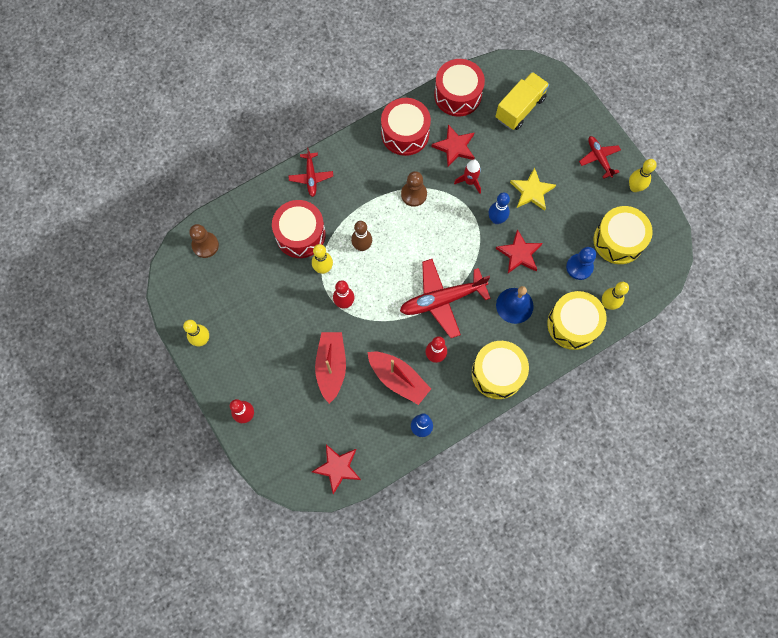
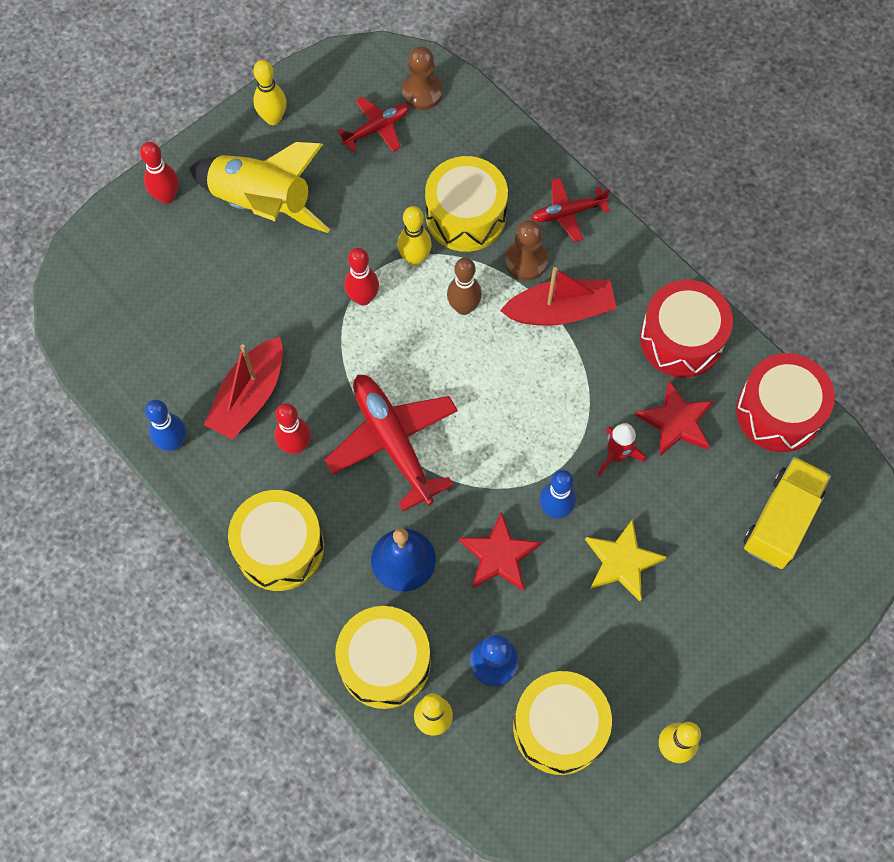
camera: 80 degrees right, 5 degrees down
(264, 355) = (262, 203): none -> yellow rocket
(300, 234) = (465, 216): red drum -> yellow drum
(331, 367) = (255, 298): red boat -> red boat (560, 311)
(337, 468) = (100, 333): red star -> none
(414, 194) = (572, 370): brown pawn -> brown pawn (526, 261)
(520, 108) = (781, 520): yellow truck -> yellow truck turned 90 degrees counterclockwise
(599, 158) = (716, 675): red plane -> red plane (376, 129)

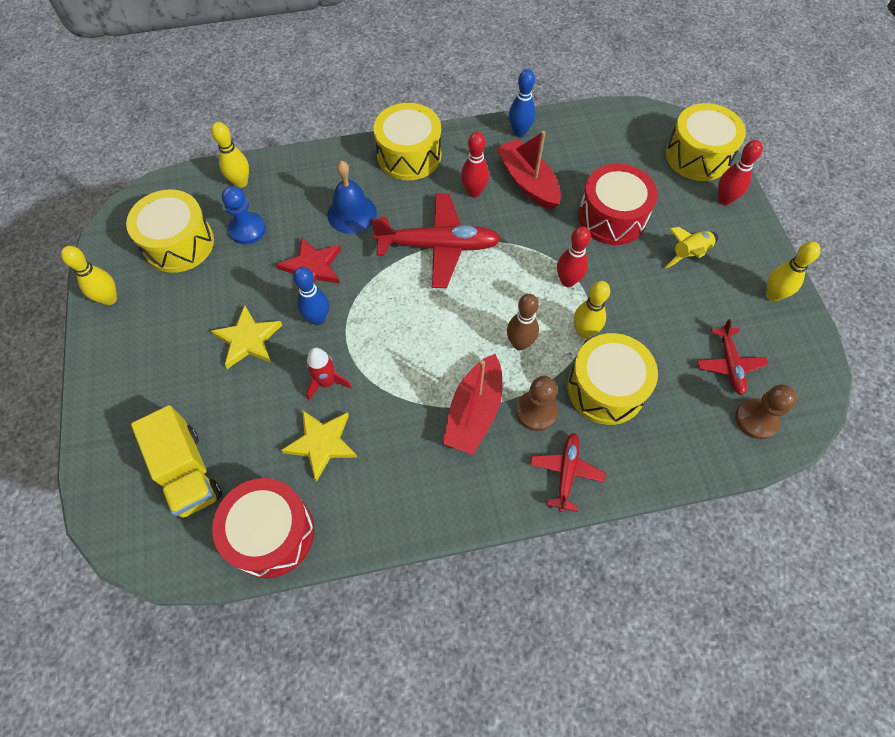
camera: 120 degrees right, 5 degrees down
(262, 203) = (689, 254): yellow rocket -> yellow rocket, size x0.50
(384, 662) = (295, 175): yellow drum -> yellow drum (697, 156)
(676, 421) = (322, 443): red star -> yellow star
(681, 339) = (389, 494): red drum -> red drum (612, 217)

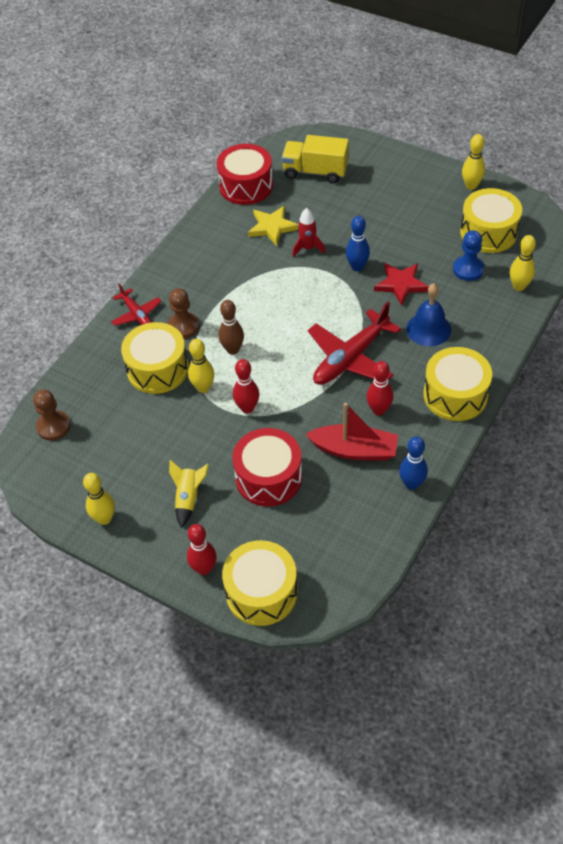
camera: 135 degrees right, 10 degrees down
(248, 340) = (375, 230): yellow star -> none
(474, 412) = (216, 299): red boat -> none
(729, 364) = (96, 445): red plane -> none

